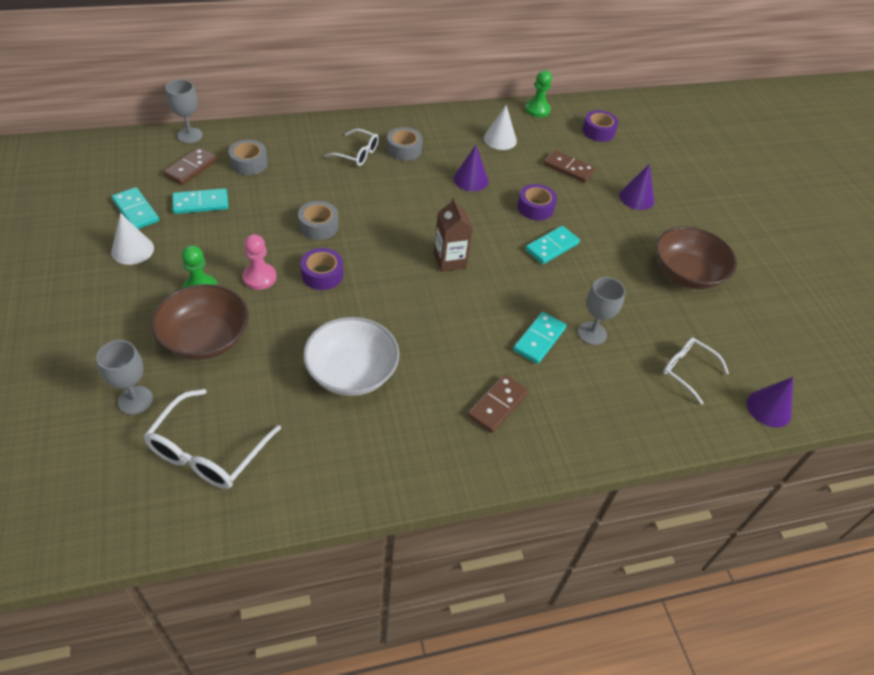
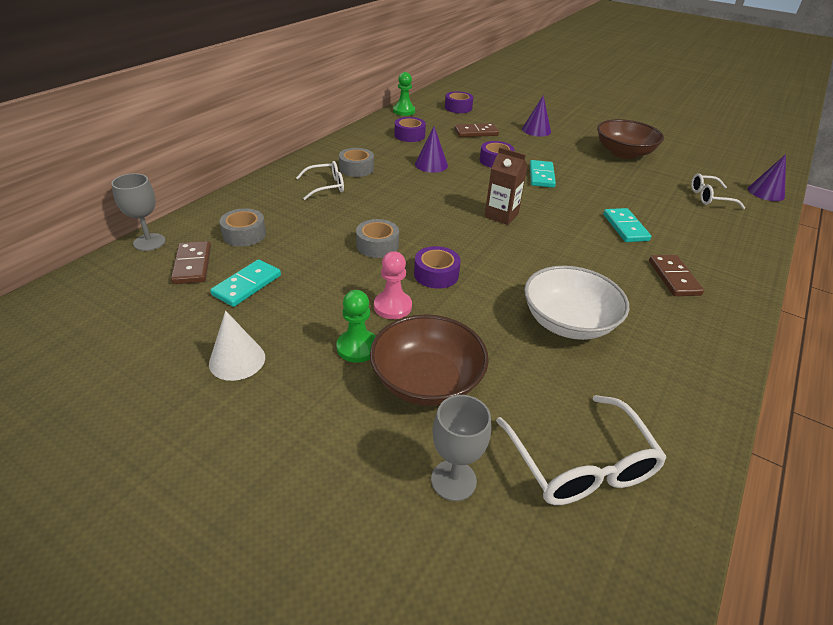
camera: 40 degrees left, 10 degrees down
(135, 211) = (187, 327): turquoise domino -> none
(500, 139) = (409, 135): white cone -> purple tape
(592, 333) = (641, 207): grey goblet -> none

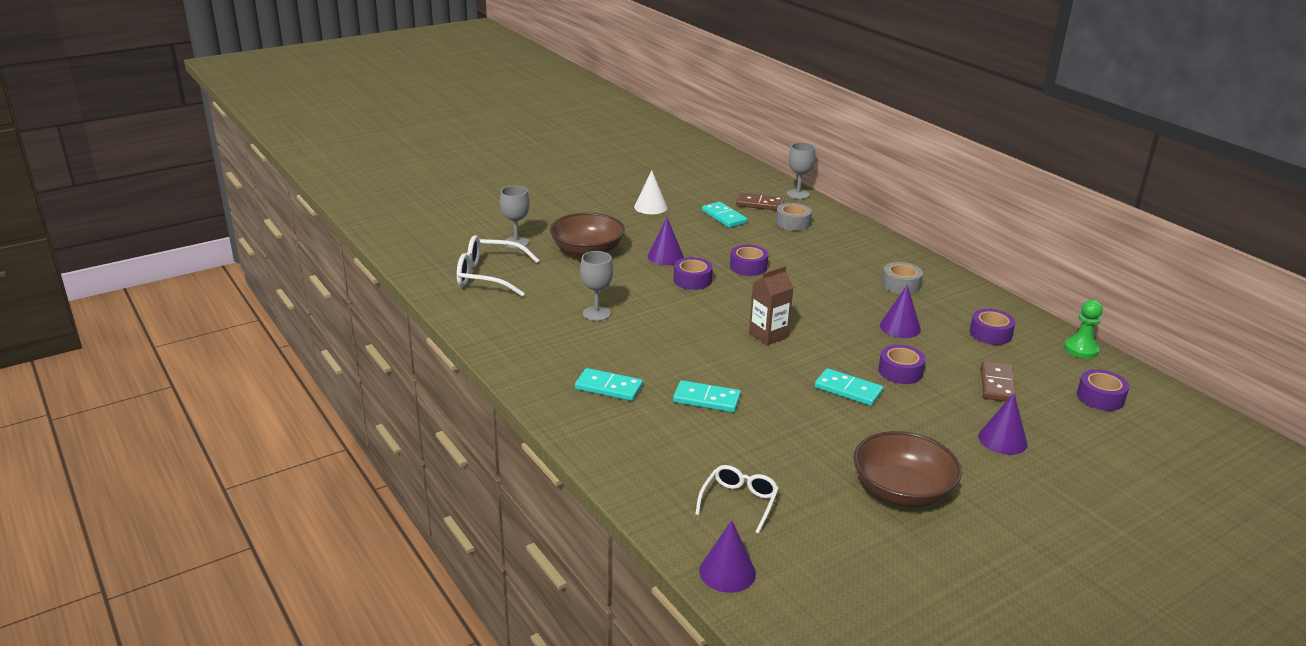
camera: 115 degrees right, 10 degrees down
(326, 186) = (864, 264): white glasses -> none
(357, 347) = (633, 238): green pawn -> none
(377, 245) = (748, 267): grey tape -> purple tape
(392, 306) = (665, 256): pink pawn -> purple cone
(568, 322) = (596, 313): white bowl -> grey goblet
(673, 278) = (609, 387): brown domino -> turquoise domino

